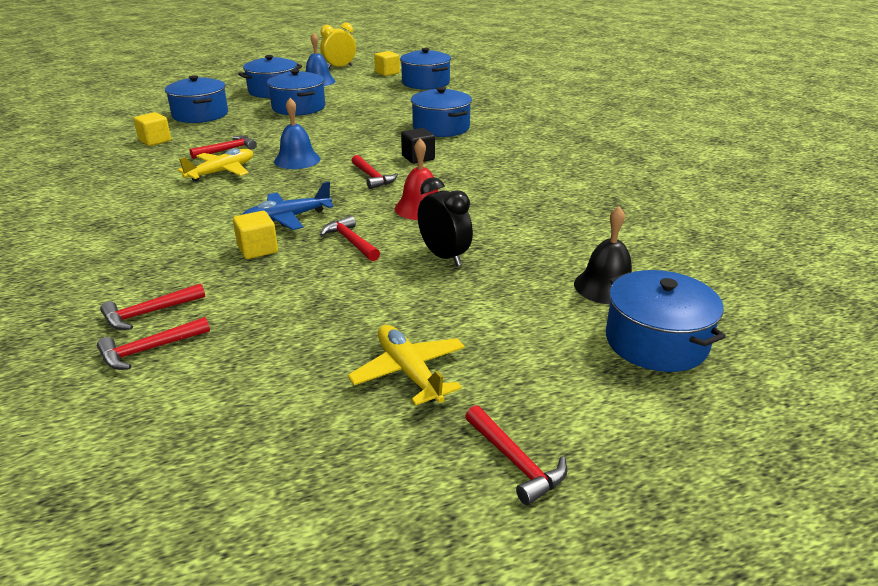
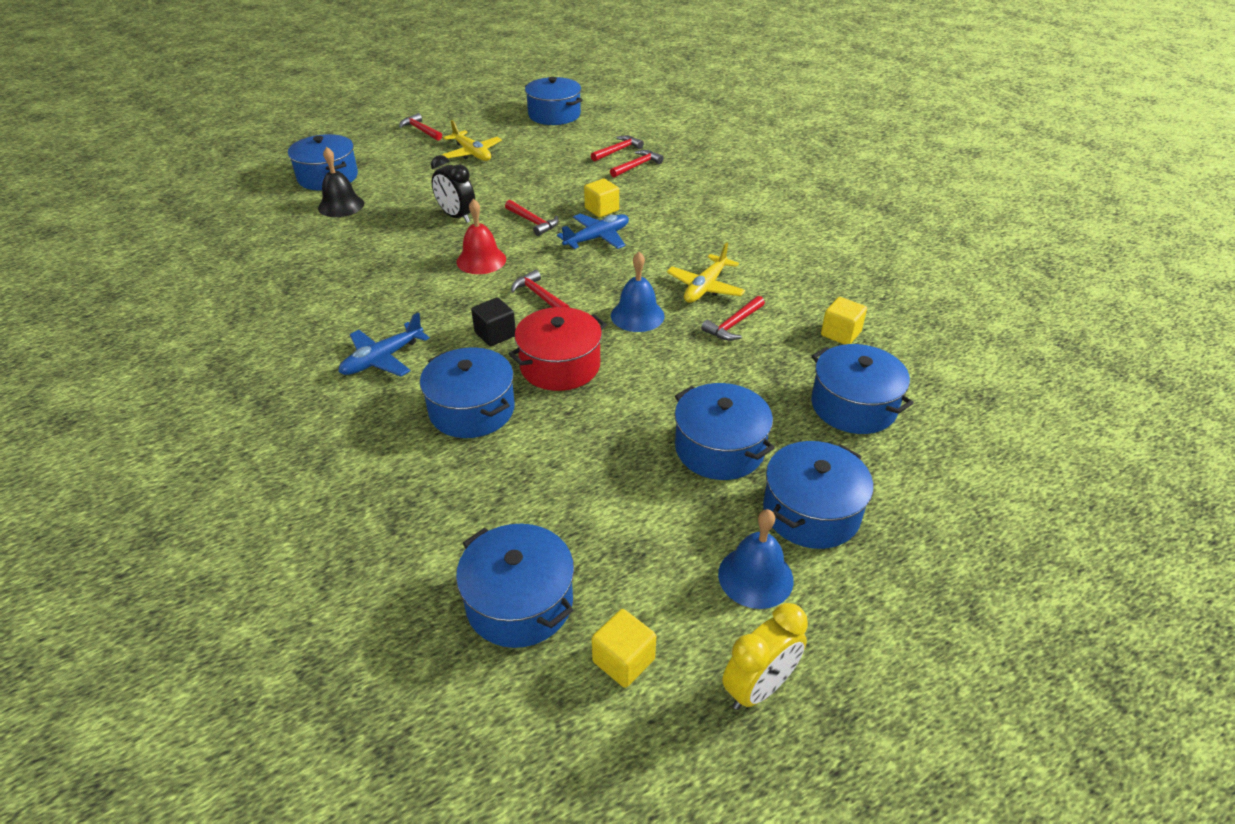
camera: 170 degrees right, 10 degrees up
(191, 486) = (554, 115): none -> blue pot
(374, 140) = (560, 365): none -> red pot
(507, 152) = (382, 359): none -> blue plane

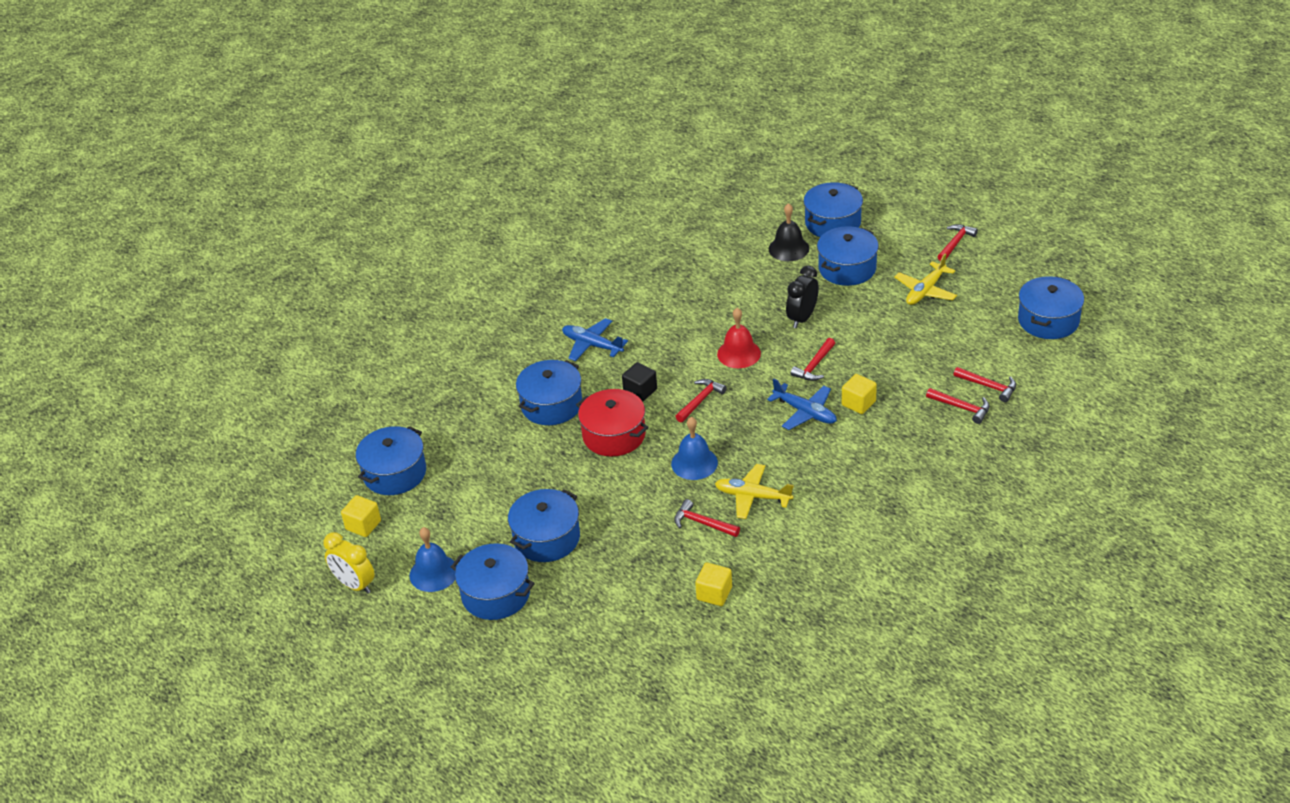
camera: 80 degrees right, 0 degrees up
(853, 406) = (617, 609): blue pot -> blue pot (847, 268)

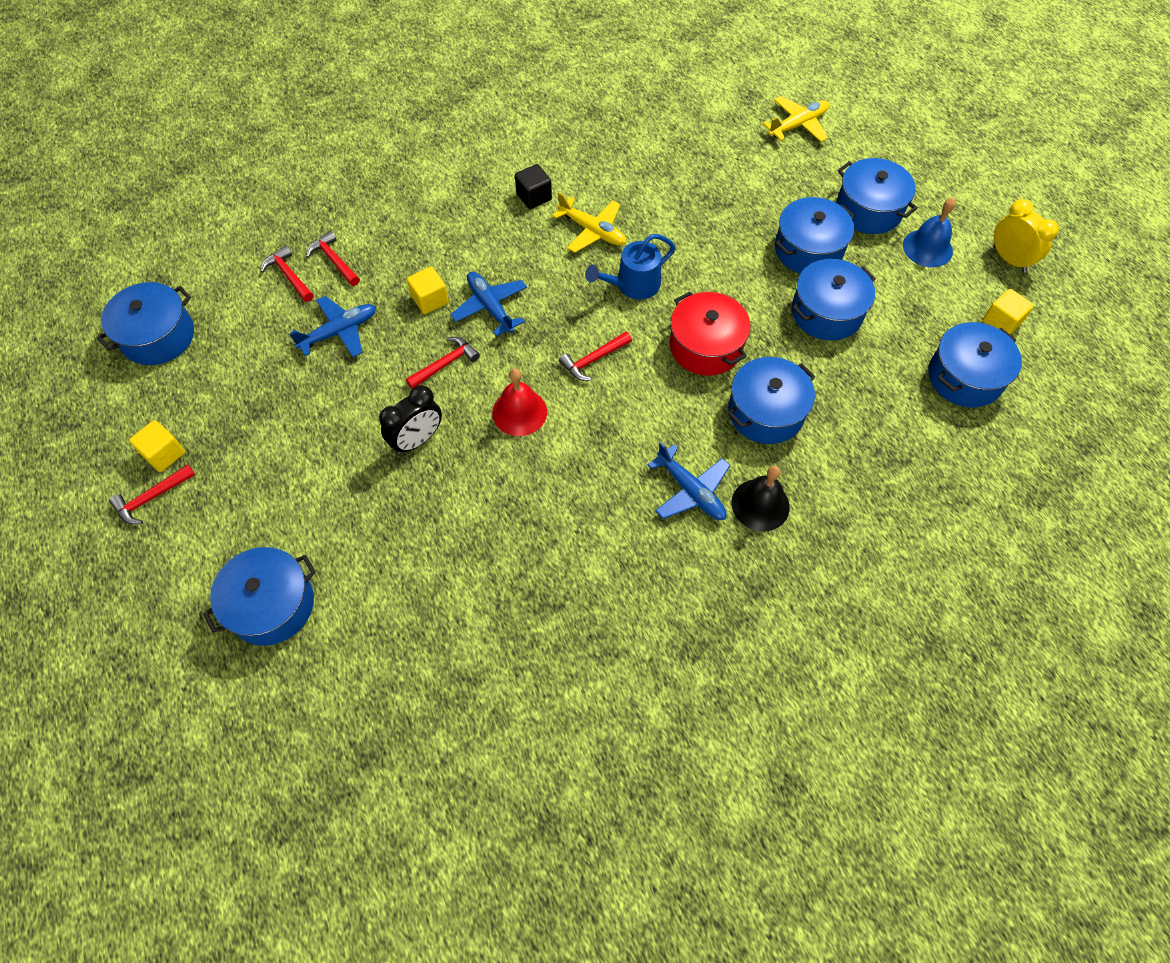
camera: 165 degrees left, 20 degrees up
(640, 391) = (656, 396): black cube -> black cube (534, 197)
(694, 463) = (633, 285): blue bell -> blue watering can
(702, 523) = (652, 219): red hammer -> none
(714, 593) = (669, 154): yellow cube -> yellow cube (164, 454)
(788, 248) = (361, 575): black bell -> black bell (760, 504)
(847, 268) = (312, 505): blue pot -> blue pot (826, 312)
(913, 362) = (339, 332): none -> blue plane
(925, 291) = (249, 430): yellow plane -> yellow plane (798, 125)

